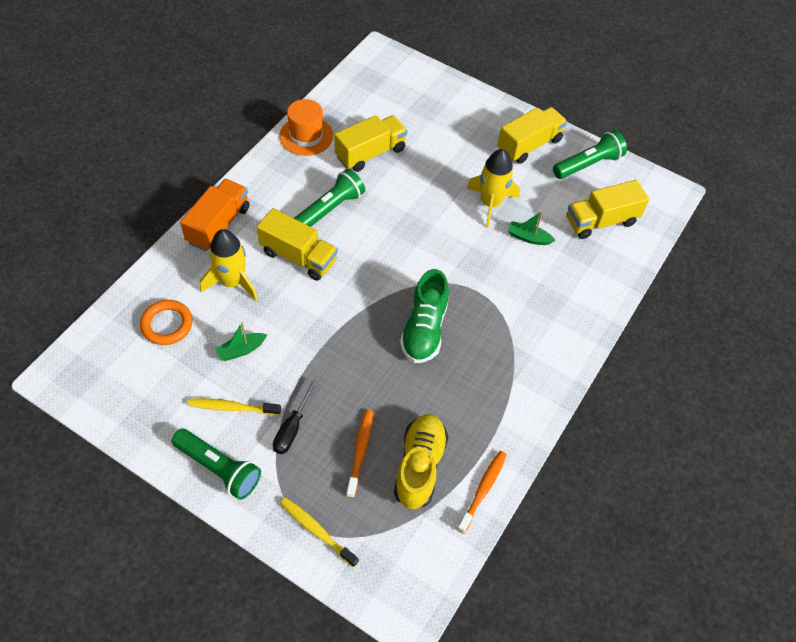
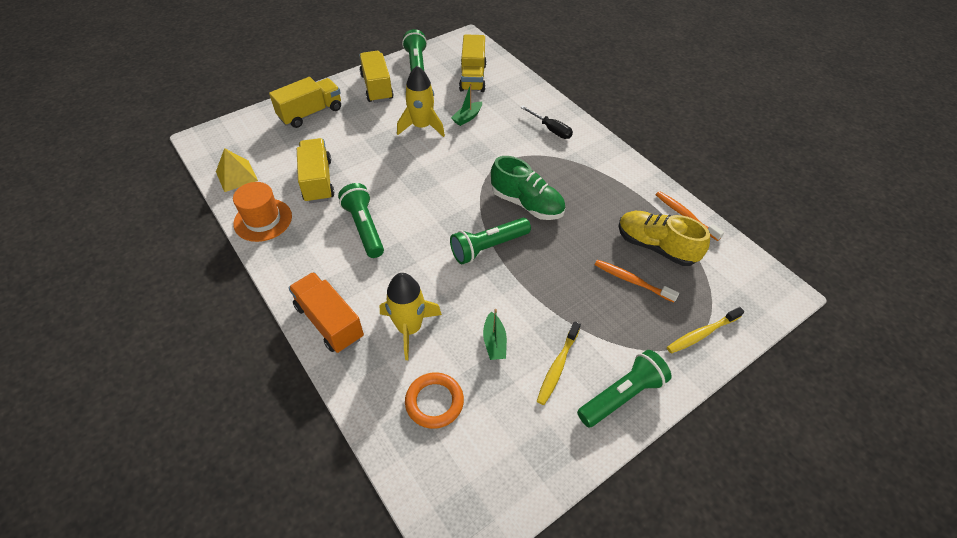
camera: 65 degrees left, 5 degrees down
(292, 428) = (594, 323): black screwdriver -> black screwdriver (551, 129)
(298, 256) = (406, 266): yellow truck -> yellow truck (310, 113)
(348, 96) = (236, 176): none -> yellow pyramid
(350, 312) = (488, 247): none -> green flashlight

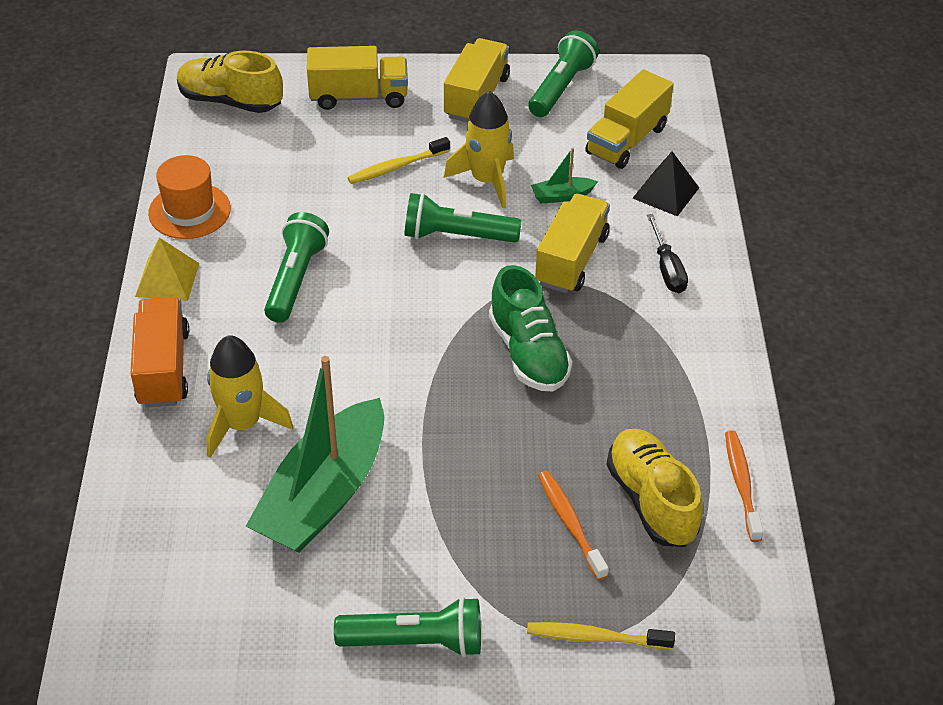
camera: 35 degrees right, 5 degrees down
(233, 146) = (230, 101): none -> yellow shoe
(236, 176) = (204, 141): yellow pyramid -> yellow pyramid (167, 279)
(318, 181) = (291, 193): yellow truck -> yellow truck (571, 260)
(434, 402) = (198, 518): orange ring -> none
(488, 247) = (423, 381): green flashlight -> green flashlight (456, 236)
(494, 342) = (324, 494): green boat -> green boat, size x2.49
(515, 94) = (665, 192): none -> black pyramid
(557, 366) = (371, 565): yellow toothbrush -> yellow toothbrush (396, 167)

